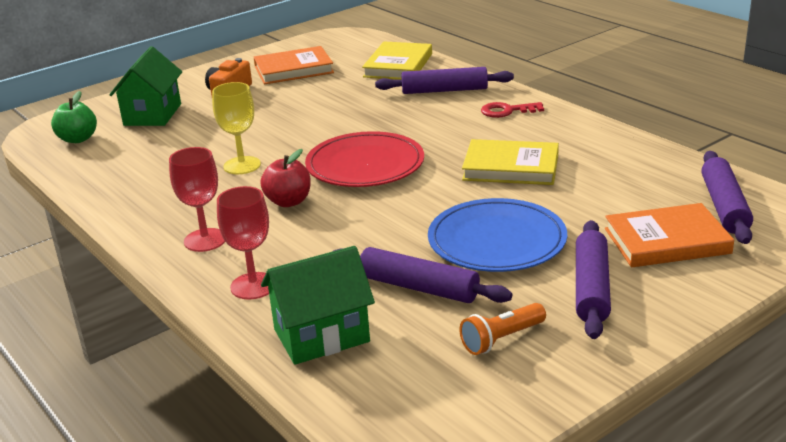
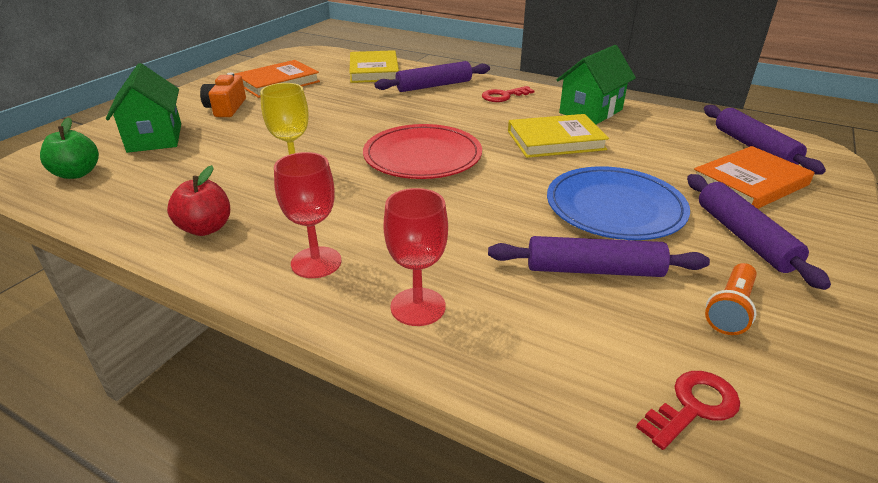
camera: 25 degrees left, 5 degrees up
(288, 202) = (377, 203): red apple -> red apple (206, 228)
(321, 336) = (550, 352): green house -> green house (591, 111)
(390, 391) = (693, 406): none -> red key

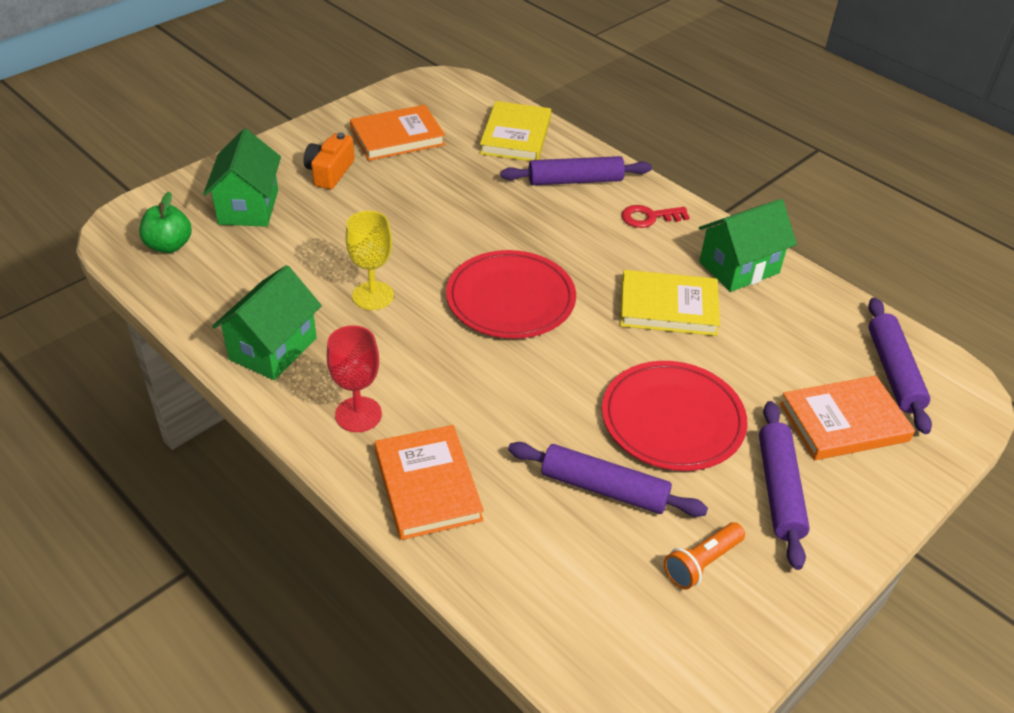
camera: 15 degrees right, 10 degrees up
(206, 228) = (273, 348): red apple -> green house
(418, 307) = (428, 485): red goblet -> orange book
(615, 207) = (672, 419): blue plate -> red plate
(693, 406) = (603, 638): red key -> none

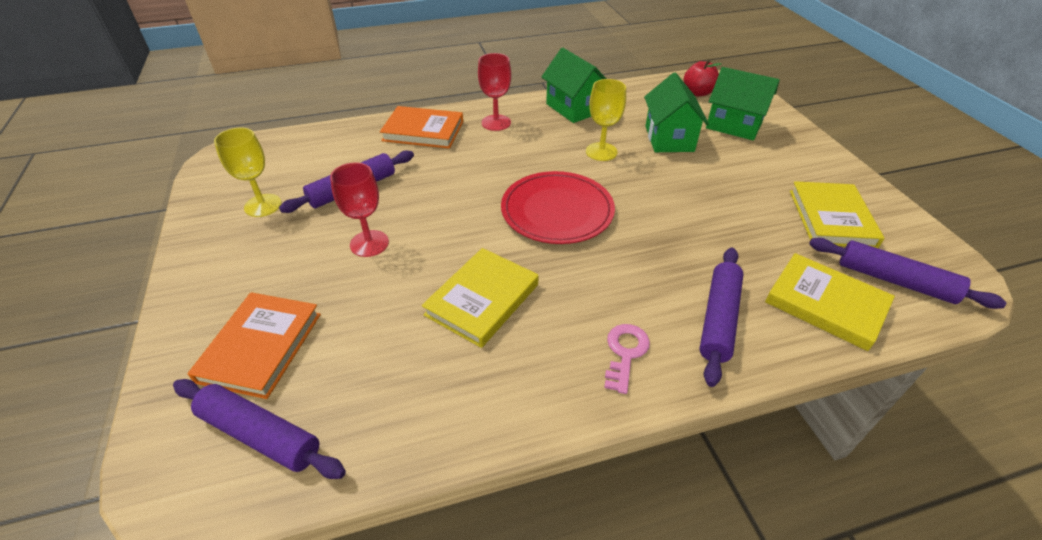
camera: 120 degrees right, 0 degrees up
(169, 245) = (698, 93): green apple -> red apple
(330, 172) = (774, 168): orange camera -> none
(397, 137) = (831, 218): orange book -> yellow book
(649, 217) = (625, 353): red key -> pink key
(672, 419) = (369, 243): red plate -> red goblet
(701, 563) = (263, 205): orange flashlight -> yellow goblet
(739, 268) = (498, 390): green house -> green house (669, 138)
(779, 489) = (260, 267): purple rolling pin -> purple rolling pin (895, 280)

